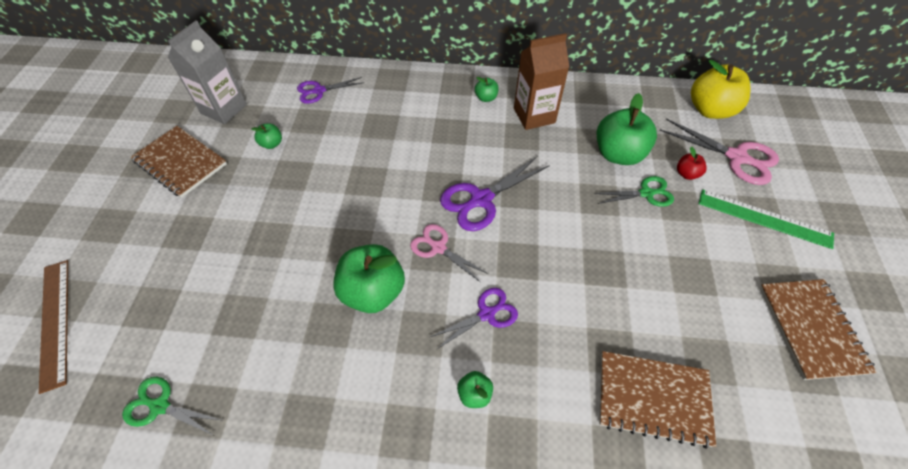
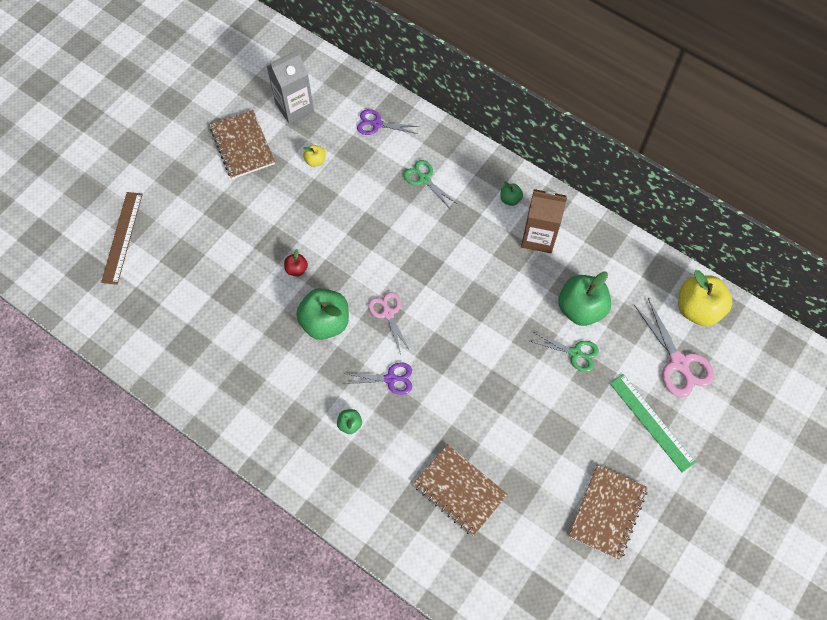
camera: 30 degrees right, 10 degrees up
(160, 406) = (164, 328): green scissors -> green scissors (424, 179)
(271, 144) = (315, 161): green apple -> yellow apple
(481, 199) = (444, 291): purple scissors -> none
(686, 174) = (622, 354): red apple -> red apple (296, 269)

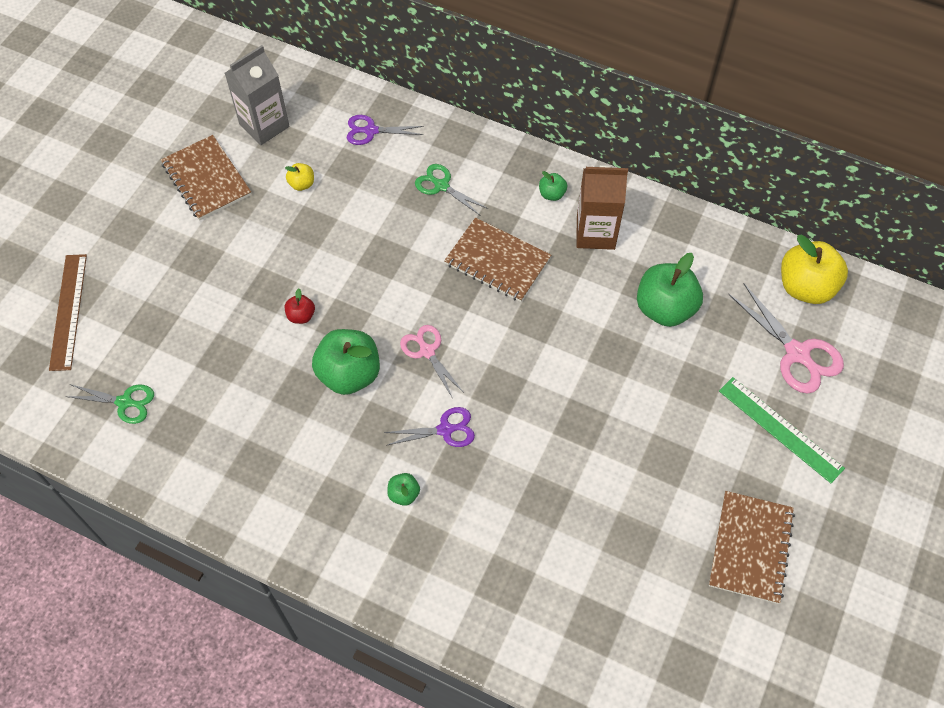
camera: 10 degrees left, 5 degrees down
(459, 490) = (560, 552): brown notebook -> brown notebook (497, 261)
(575, 353) = (669, 362): green scissors -> green scissors (124, 402)

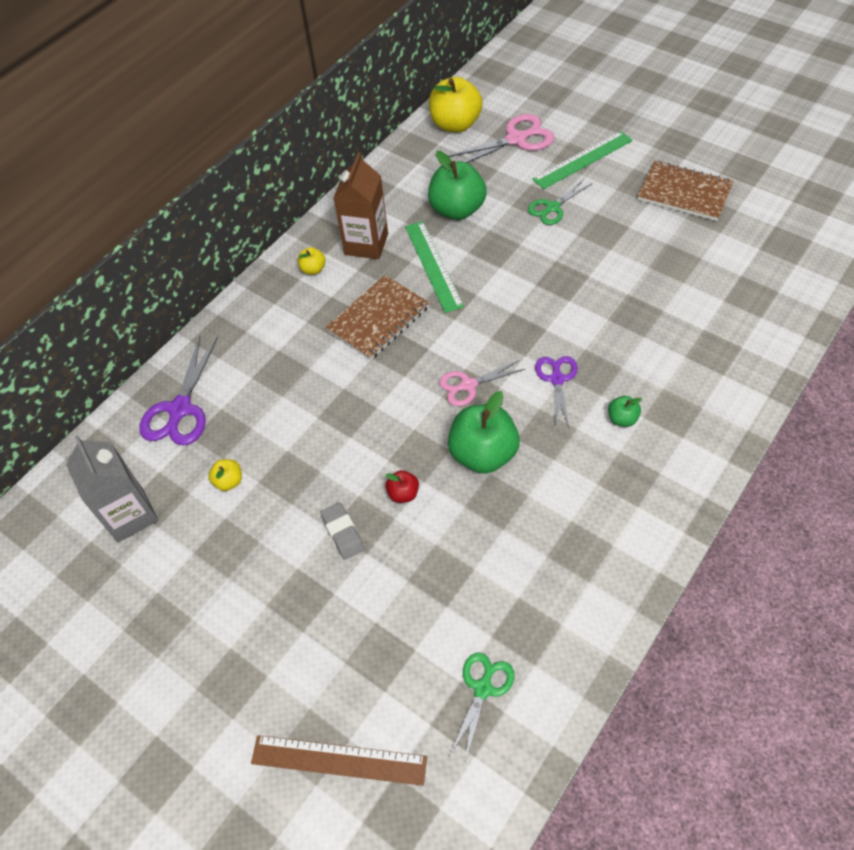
camera: 75 degrees left, 5 degrees down
(206, 179) = (187, 583): brown notebook -> none
(259, 277) = (342, 533): none -> grey eraser
(371, 131) = (180, 409): purple scissors -> purple scissors, size x1.56
(441, 186) = (274, 354): green scissors -> green scissors (553, 207)
(552, 194) = (313, 269): green apple -> yellow apple
(577, 298) = (433, 265): none -> green ruler

